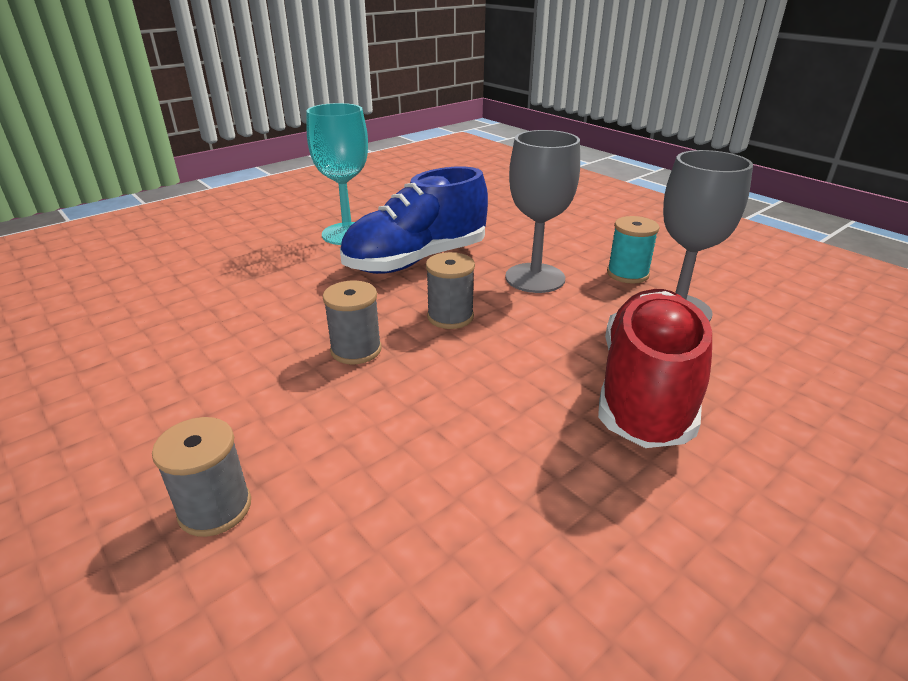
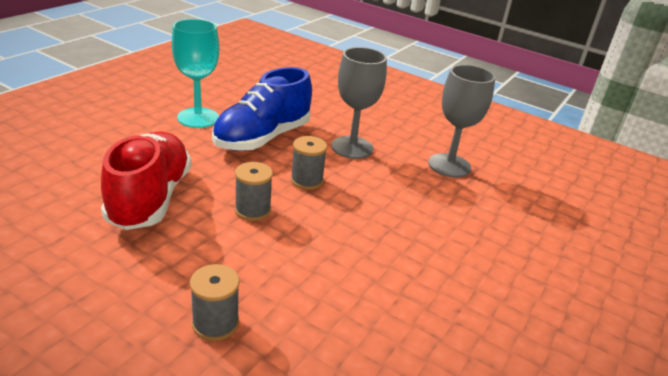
camera: 20 degrees left, 0 degrees up
(627, 274) = (411, 141): turquoise spool -> none
(646, 391) = (446, 221): red shoe -> red shoe (150, 198)

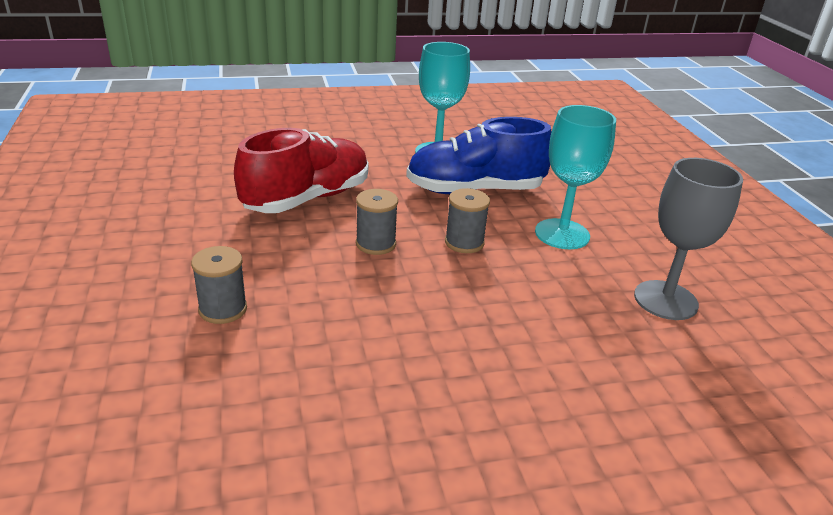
camera: 45 degrees right, 0 degrees up
(352, 147) = (562, 234): grey goblet -> turquoise goblet

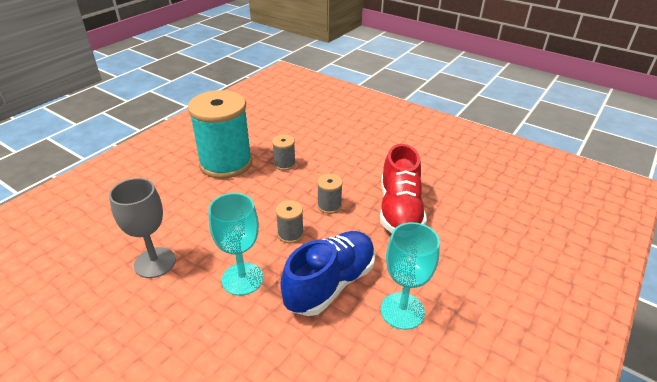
camera: 140 degrees right, 5 degrees up
(223, 309) = (338, 149): grey spool -> grey spool (284, 164)
(447, 404) = (226, 163): none -> turquoise spool

